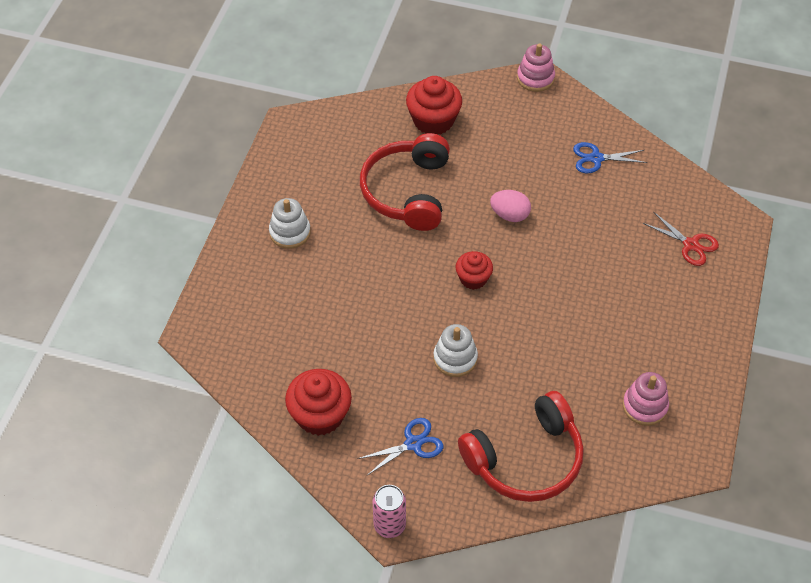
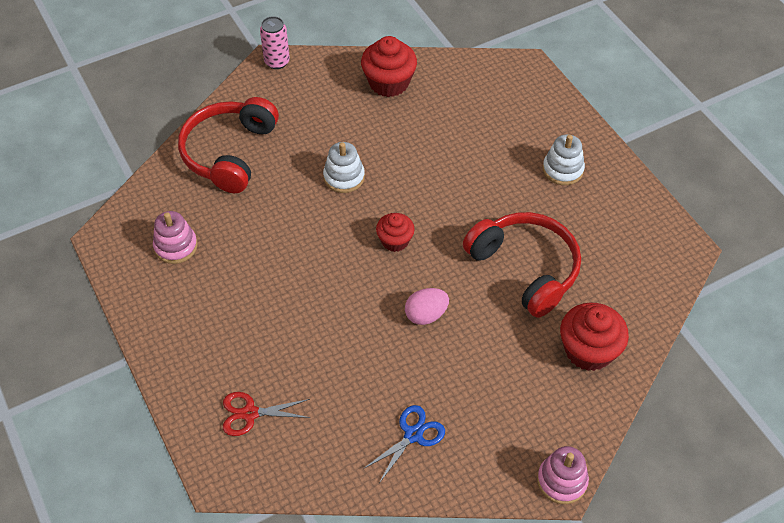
camera: 135 degrees right, 0 degrees up
(413, 444) = (312, 110): blue scissors -> none

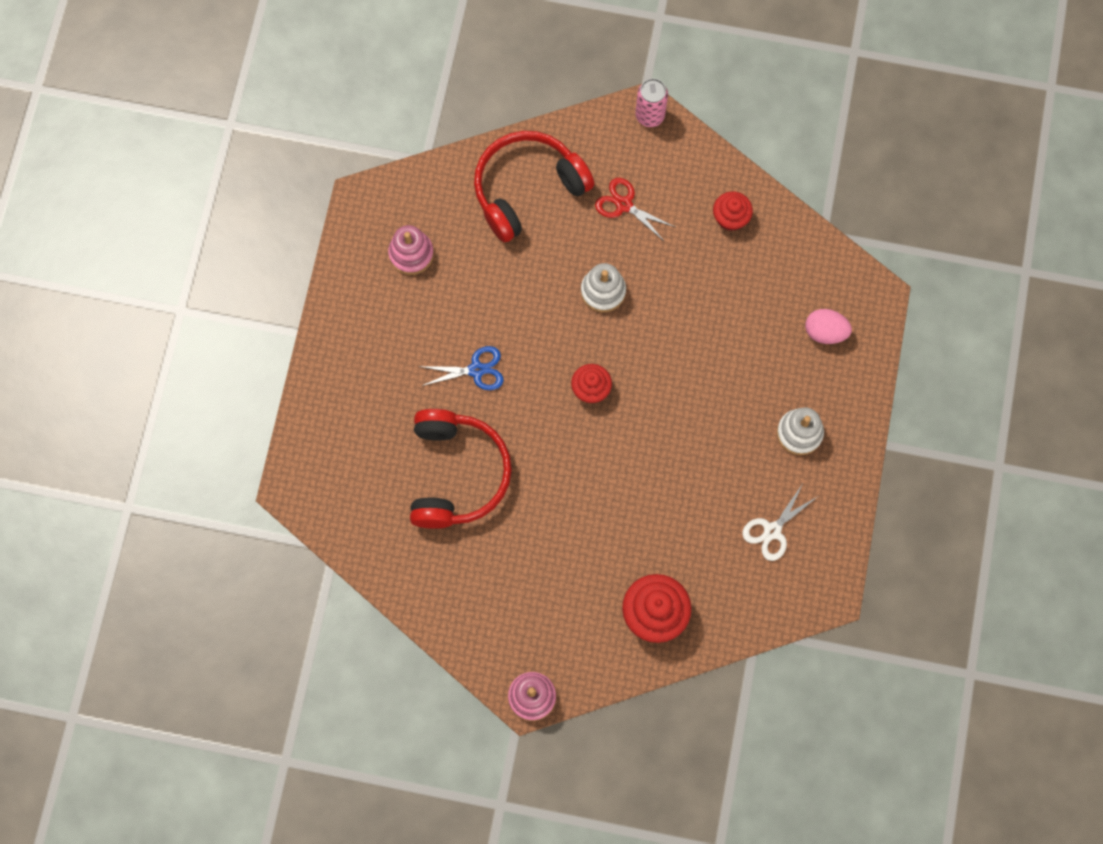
camera: 40 degrees right, 20 degrees up
(250, 413) = (352, 454): red scissors -> red scissors (624, 205)
(389, 83) = (730, 218): red cupcake -> red cupcake, size x0.62
(413, 435) = (456, 570): blue scissors -> blue scissors (476, 370)
(426, 315) = (555, 478): pink egg -> pink egg (825, 332)
(525, 268) = (674, 501): red headphones -> red headphones (457, 474)
(609, 238) = (772, 531): none -> white scissors

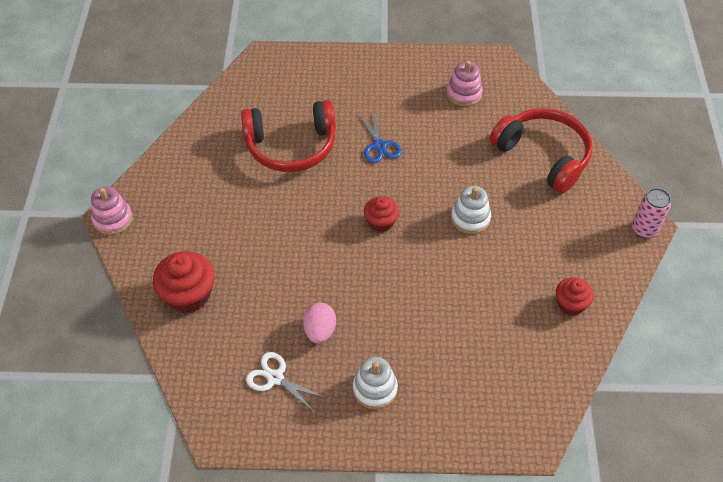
camera: 80 degrees right, 20 degrees down
(624, 205) = (554, 222): red scissors -> none
(825, 332) = (482, 399): pink egg -> pink egg (320, 331)

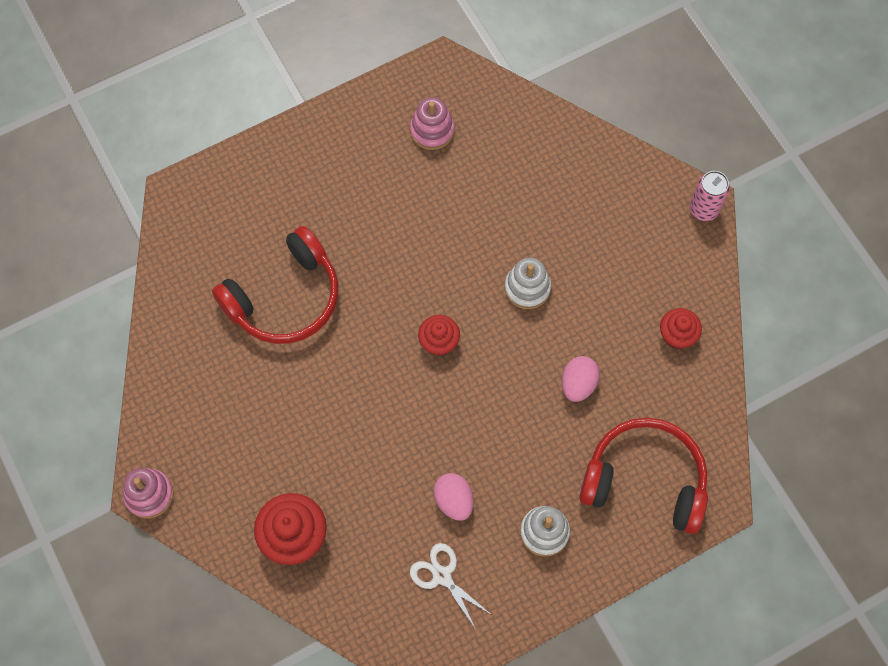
camera: 30 degrees left, 15 degrees up
(275, 378) = (442, 576): white scissors -> white scissors turned 45 degrees clockwise
(379, 146) = (380, 247): blue scissors -> none
(469, 299) = (578, 384): none -> pink egg
(543, 155) = (559, 169): red headphones -> red headphones (645, 480)

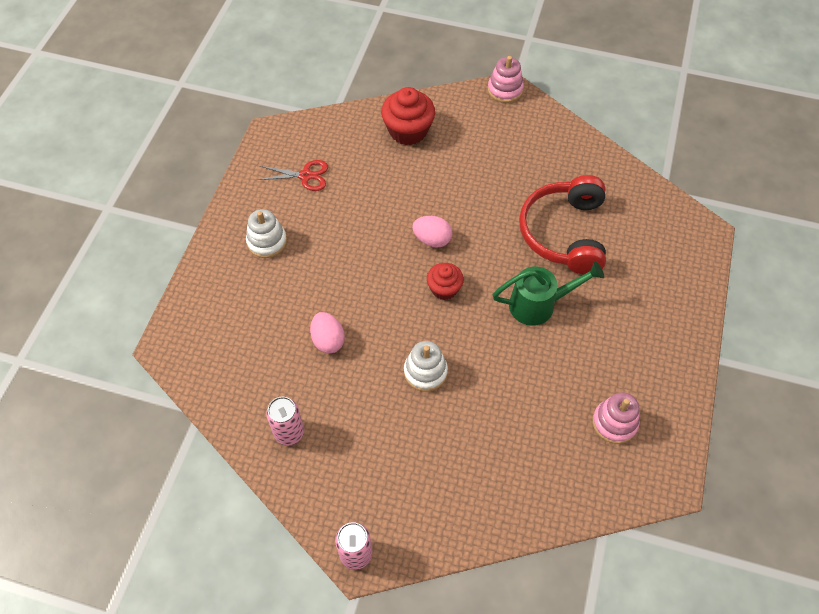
camera: 135 degrees right, 10 degrees down
(380, 259) = (539, 305): none -> green watering can
(442, 576) = (306, 176): white scissors -> red scissors
(454, 500) = (338, 214): pink egg -> pink egg (432, 240)
(645, 480) = (228, 320): red headphones -> none
(677, 335) = (289, 433): red cupcake -> pink can

